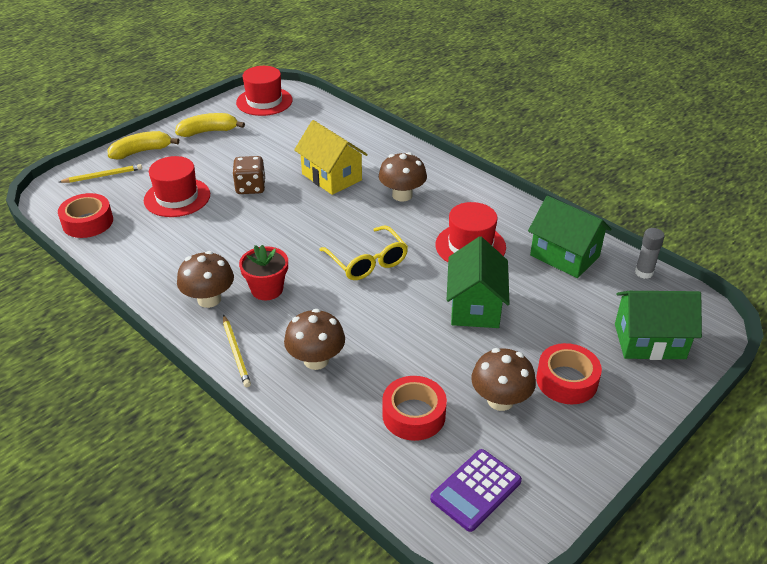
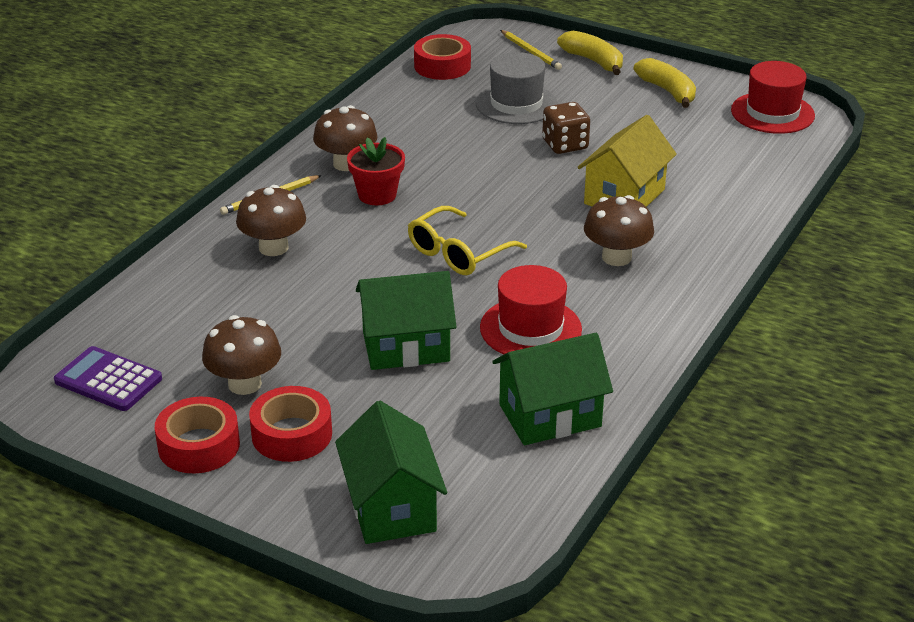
camera: 75 degrees right, 5 degrees down
(177, 197) = (516, 104): red hat -> grey hat
(413, 415) = (207, 324): red tape -> red tape (199, 445)
(564, 256) = (550, 416): green house -> green house turned 45 degrees clockwise
(644, 272) = (547, 498): grey glue stick -> none

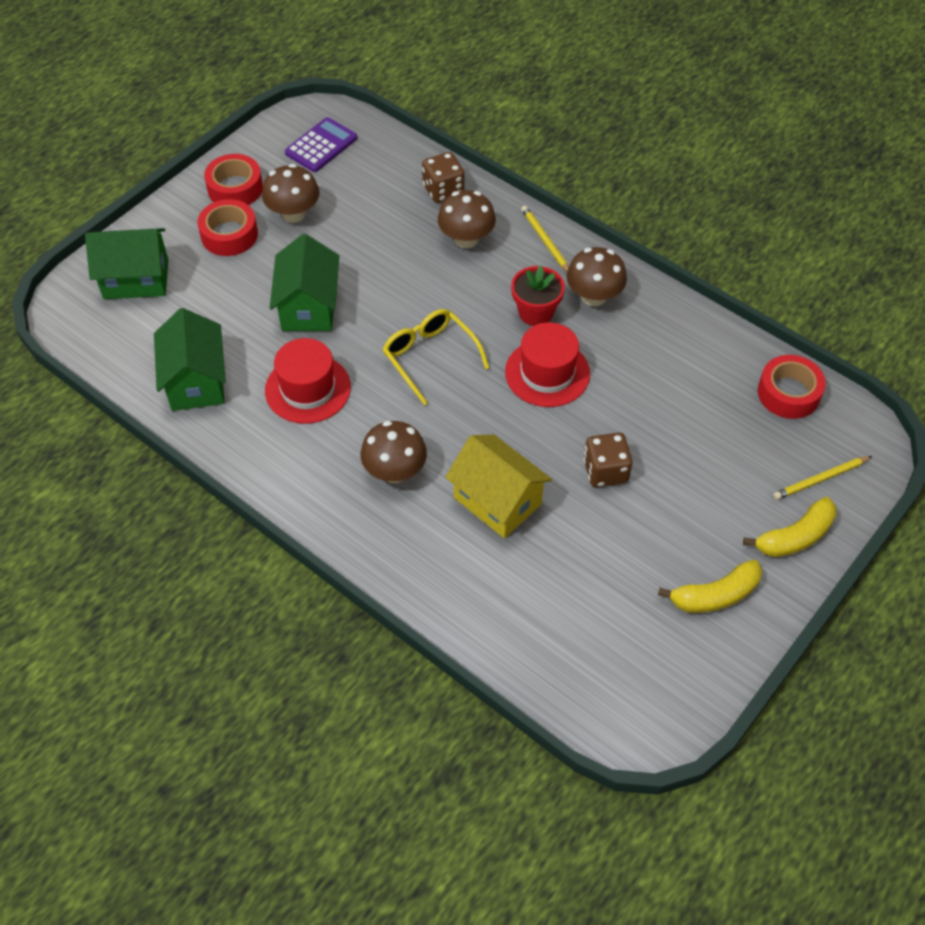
camera: 100 degrees right, 20 degrees up
(192, 272) = (443, 190): none -> brown dice
(516, 104) = (697, 444): grey hat -> none
(772, 113) = (652, 692): red hat -> red hat (547, 373)

